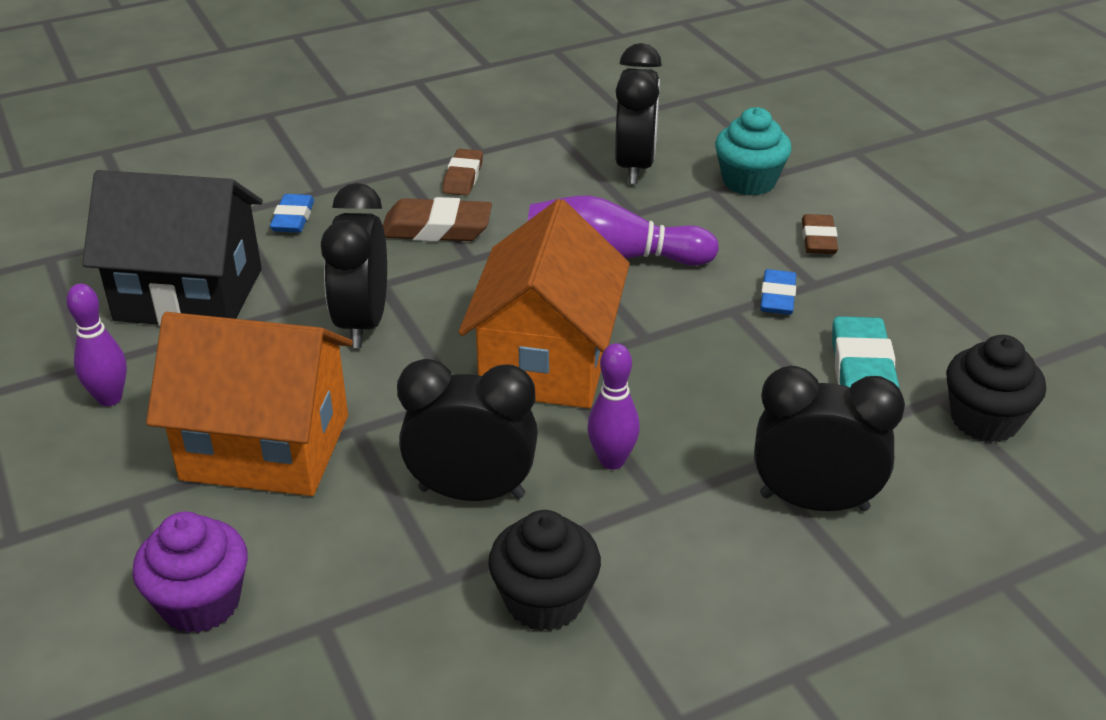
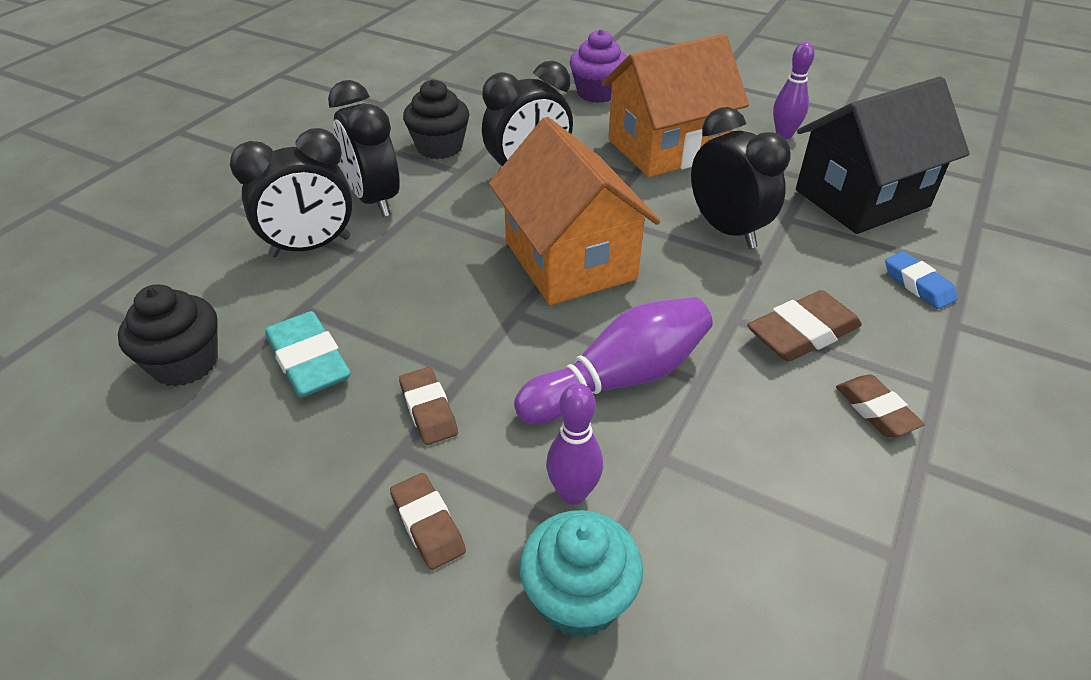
camera: 145 degrees right, 5 degrees up
(612, 460) = (462, 218): purple bowling pin -> purple bowling pin (573, 493)
(635, 167) = (737, 541): black clock -> black clock (374, 200)
(777, 297) = (428, 410): blue eraser -> brown eraser

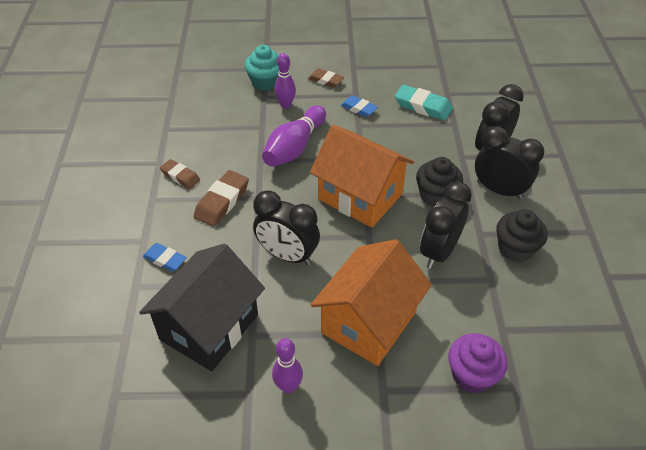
camera: 150 degrees right, 5 degrees up
(185, 363) = (466, 88): black cupcake -> black cupcake (436, 196)
(428, 410) = (359, 109): brown eraser -> blue eraser

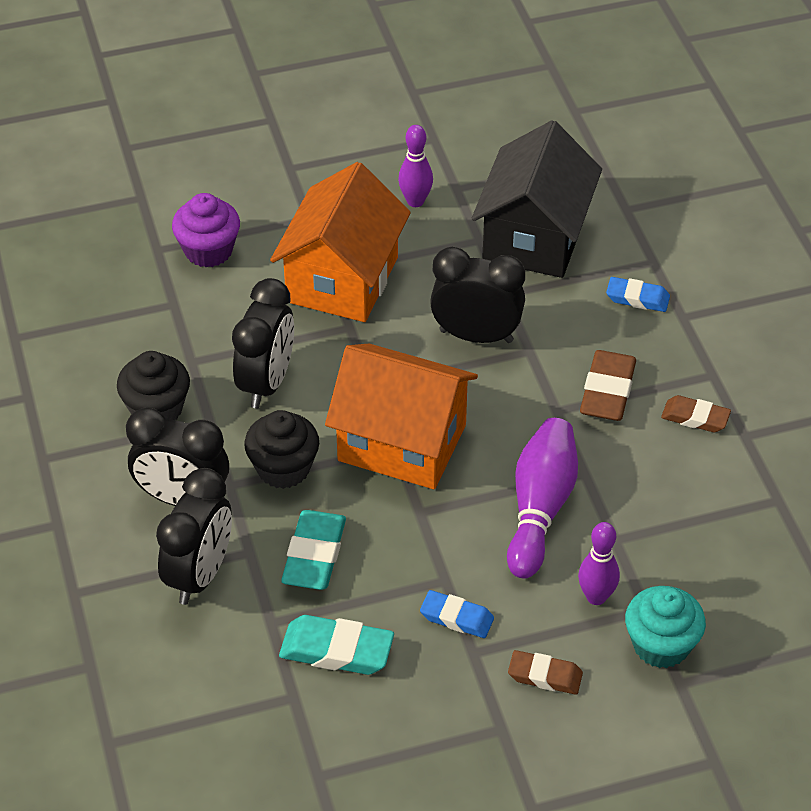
camera: 165 degrees right, 0 degrees up
(426, 148) = (314, 555): none -> turquoise eraser

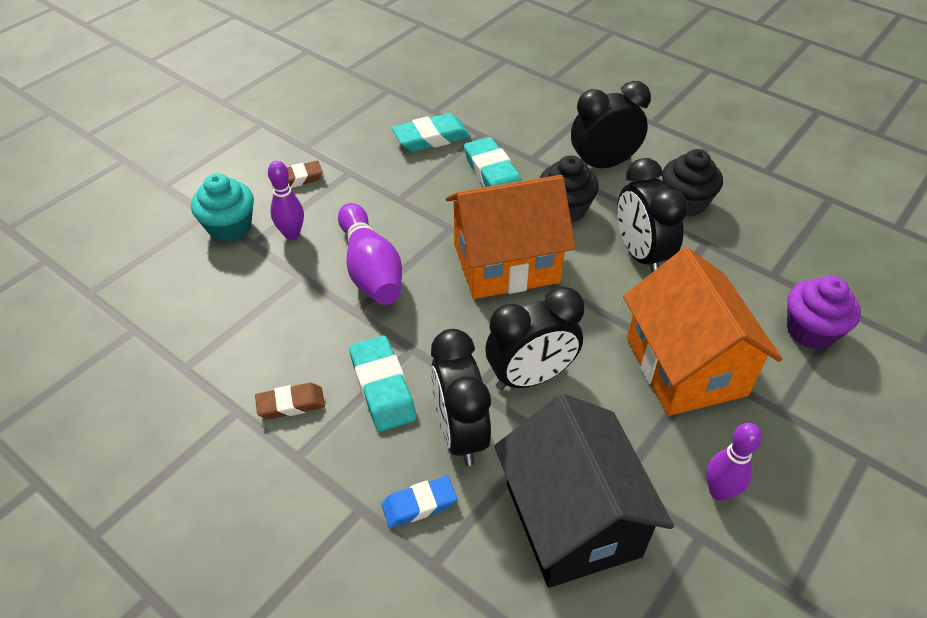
camera: 145 degrees right, 0 degrees up
(200, 575) = (546, 135): black clock -> black clock (460, 433)
(456, 618) = (375, 183): blue eraser -> none
(607, 391) = (382, 387): brown eraser -> turquoise eraser

